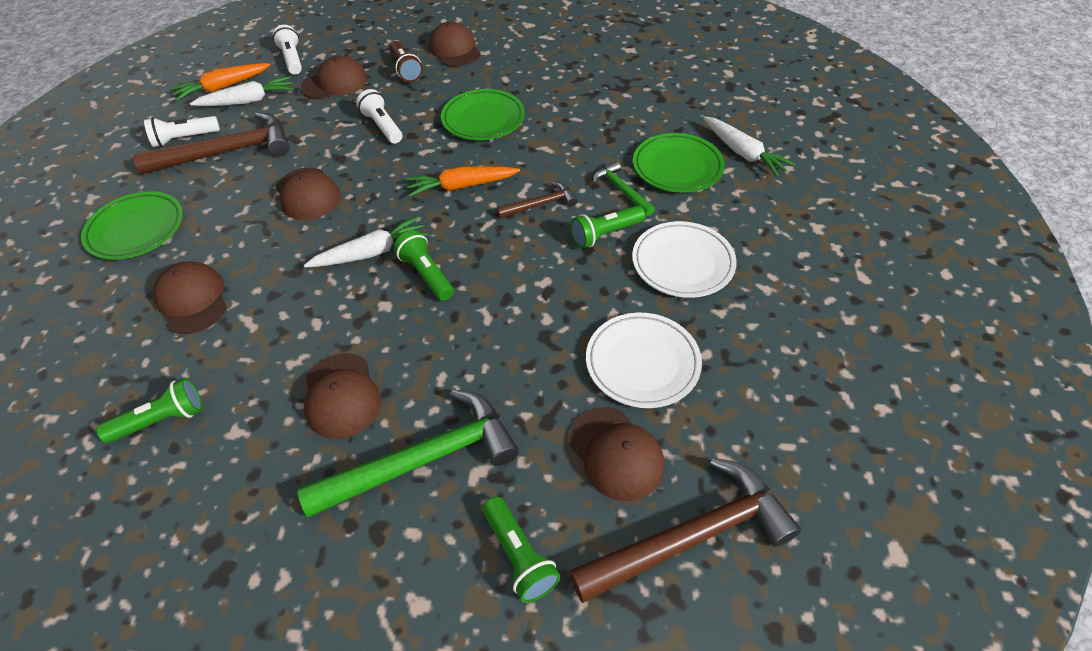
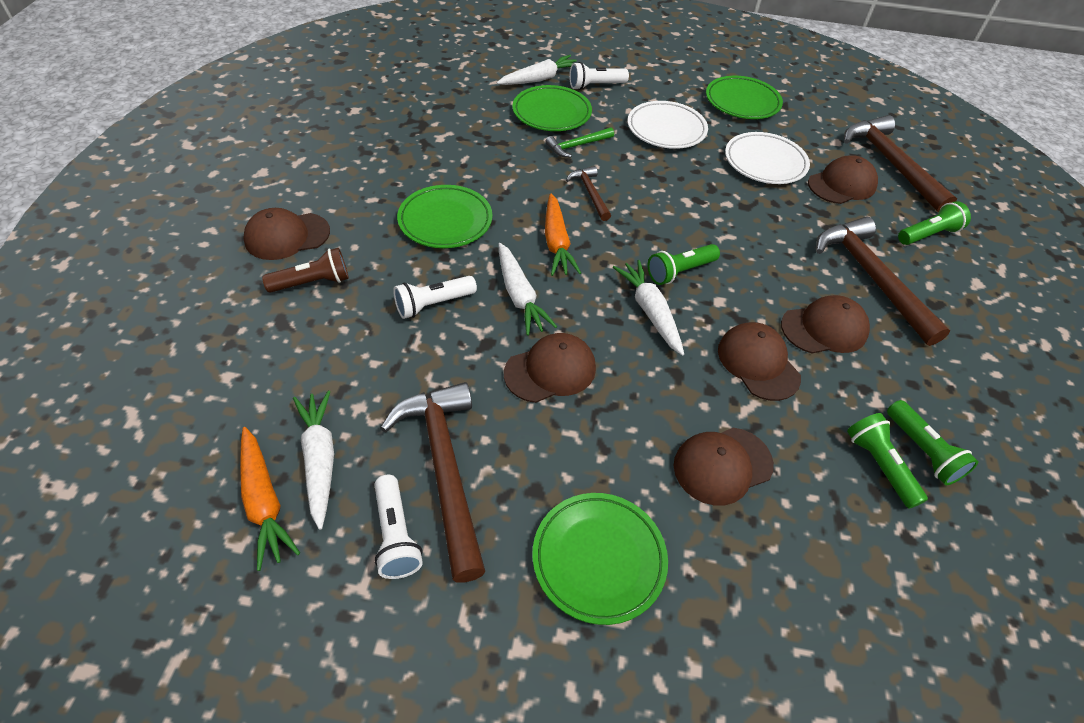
camera: 90 degrees left, 0 degrees up
(292, 59) = (222, 412): white flashlight -> white flashlight (595, 86)
(335, 83) = (314, 355): brown cap -> brown cap (758, 363)
(392, 170) = (519, 296): none -> white carrot
(424, 459) = (871, 278): green hammer -> brown hammer
(605, 234) = (632, 162): green flashlight -> green flashlight (922, 451)
(786, 346) = (742, 102): none -> green plate

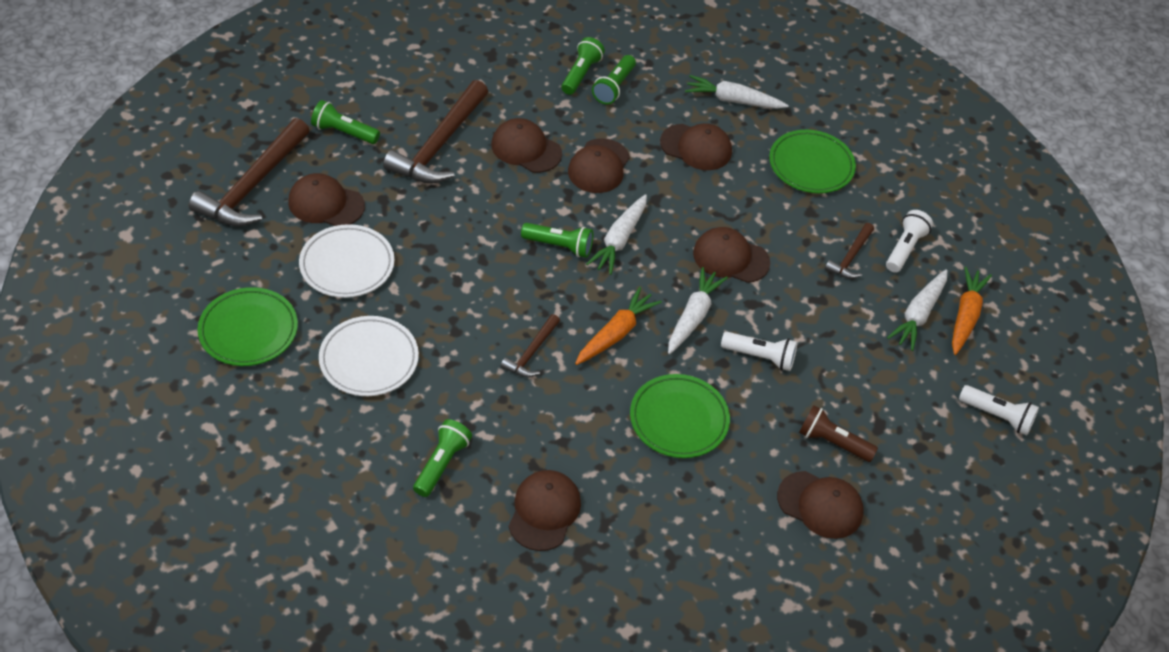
camera: 135 degrees left, 0 degrees up
(444, 469) = (850, 257): brown hammer -> brown hammer, size x0.51
(467, 127) = (544, 511): none -> brown cap
(539, 79) = (388, 521): white carrot -> white carrot (733, 100)
(551, 113) = (441, 464): green plate -> green flashlight
(577, 146) = (474, 407): green hammer -> none
(595, 86) = (348, 464): white flashlight -> white flashlight (997, 416)

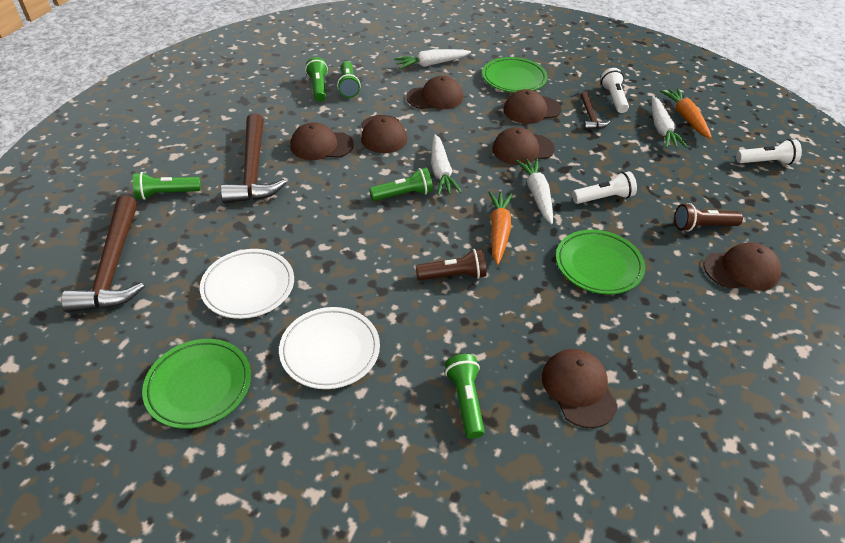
camera: 30 degrees left, 5 degrees down
(326, 204) = (192, 250): brown cap -> brown cap (531, 110)
(531, 353) = (453, 275): brown hammer -> brown flashlight

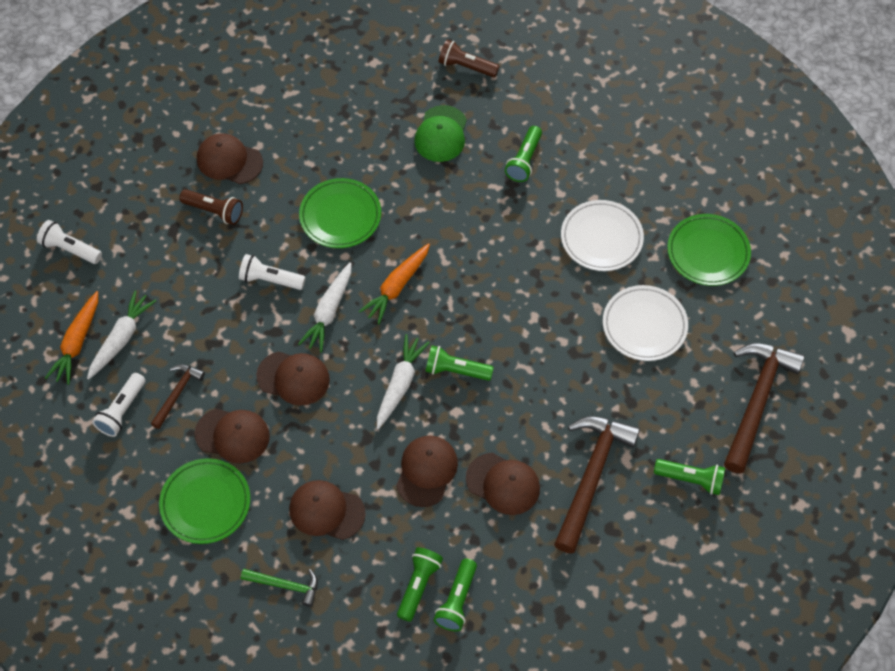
camera: 150 degrees left, 15 degrees up
(431, 64) = (285, 585): white carrot -> green hammer
(453, 275) = (467, 260): brown flashlight -> brown flashlight (466, 67)
(578, 389) = (441, 134): brown cap -> green cap

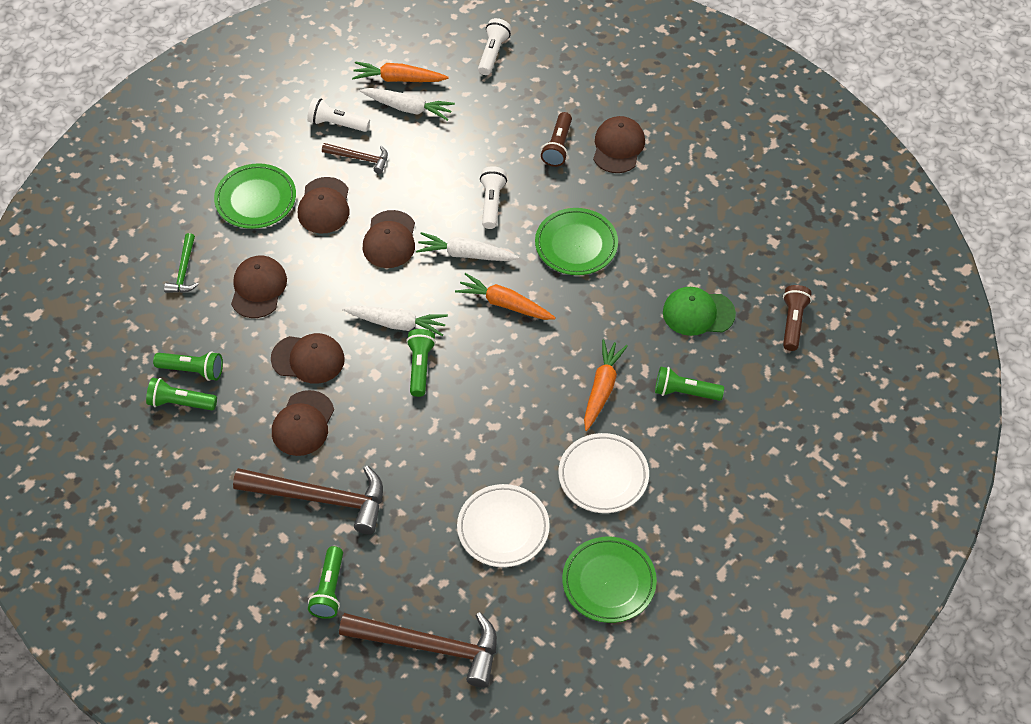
camera: 80 degrees right, 5 degrees down
(509, 223) = (602, 388): none -> orange carrot

